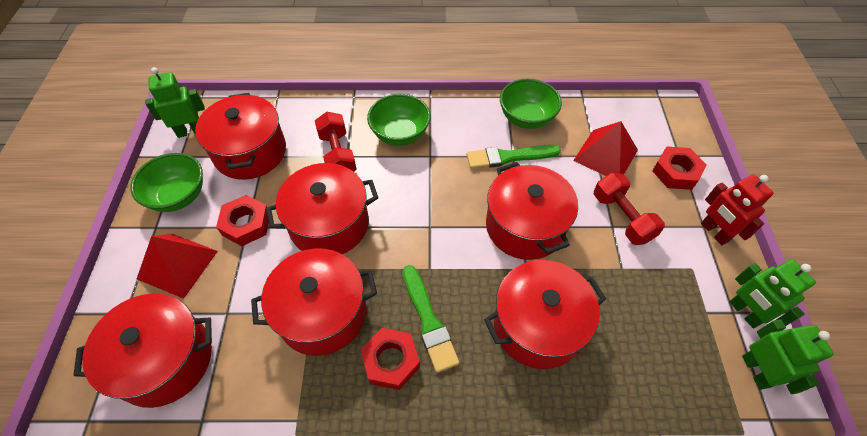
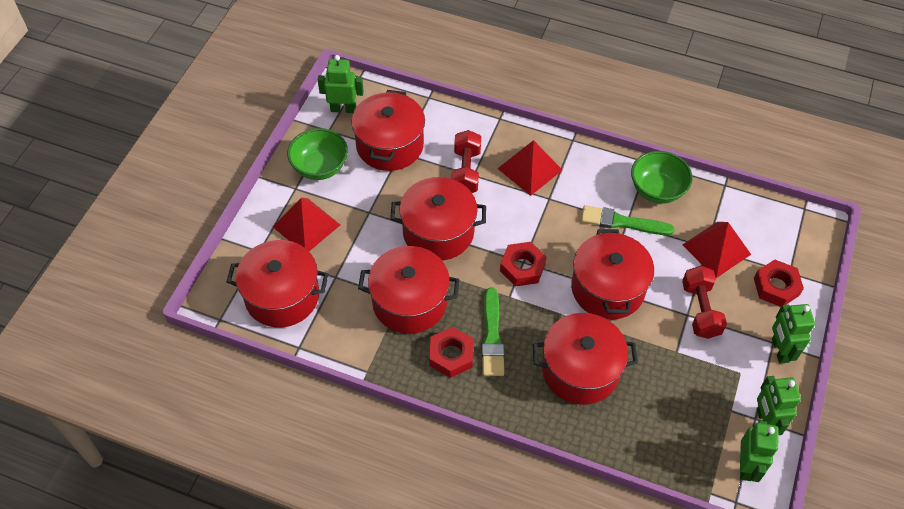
camera: 20 degrees right, 0 degrees up
(246, 224) = (369, 209): red nut -> red nut (522, 267)
(400, 134) = (529, 169): green bowl -> red pyramid
(714, 232) = (779, 350): red robot -> green robot

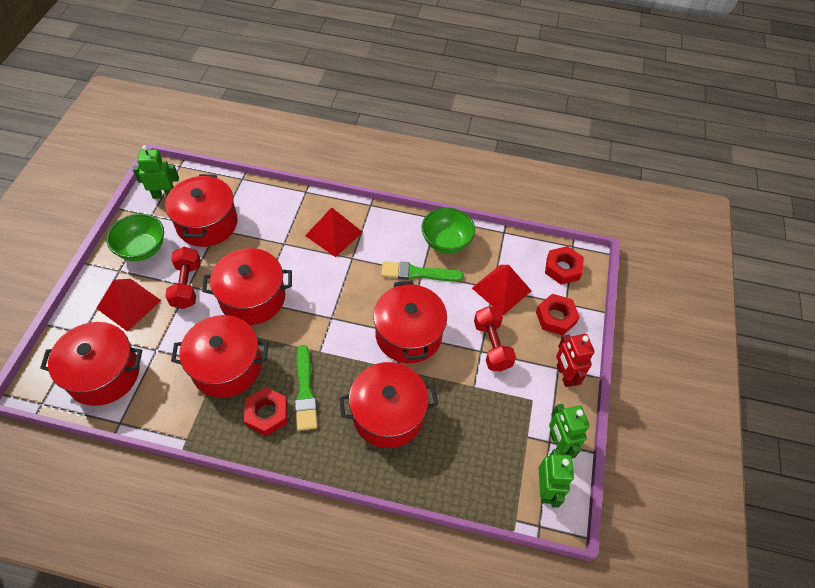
camera: 10 degrees left, 0 degrees up
(466, 171) = (277, 241): red dumbbell -> red dumbbell (187, 285)
(522, 267) = (330, 323): red nut -> red nut (562, 268)
(779, 350) = (564, 375): green robot -> red robot

